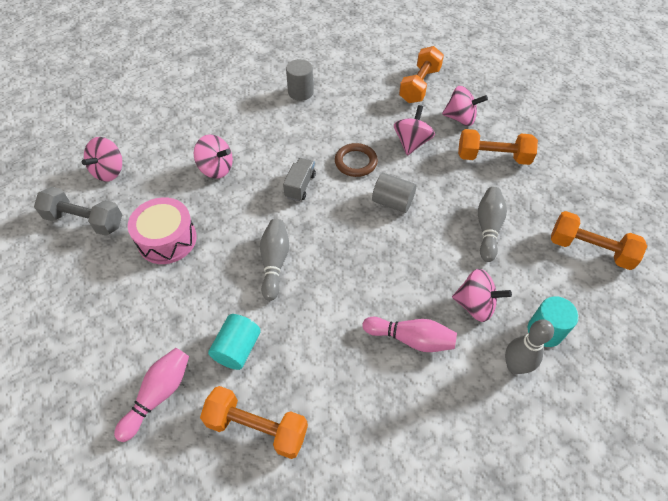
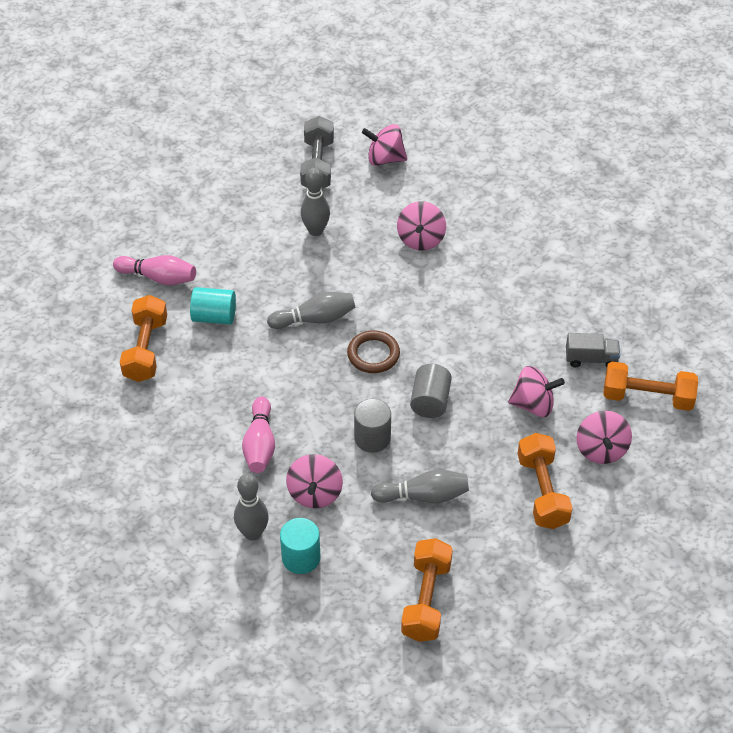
camera: 75 degrees right, 5 degrees down
(167, 239) = (316, 231): pink drum -> grey bowling pin
(300, 92) = (576, 280): grey cylinder -> grey cylinder (372, 438)
(300, 186) = (423, 315): grey truck -> grey truck (591, 359)
(356, 162) = (479, 357): brown ring -> brown ring (373, 354)

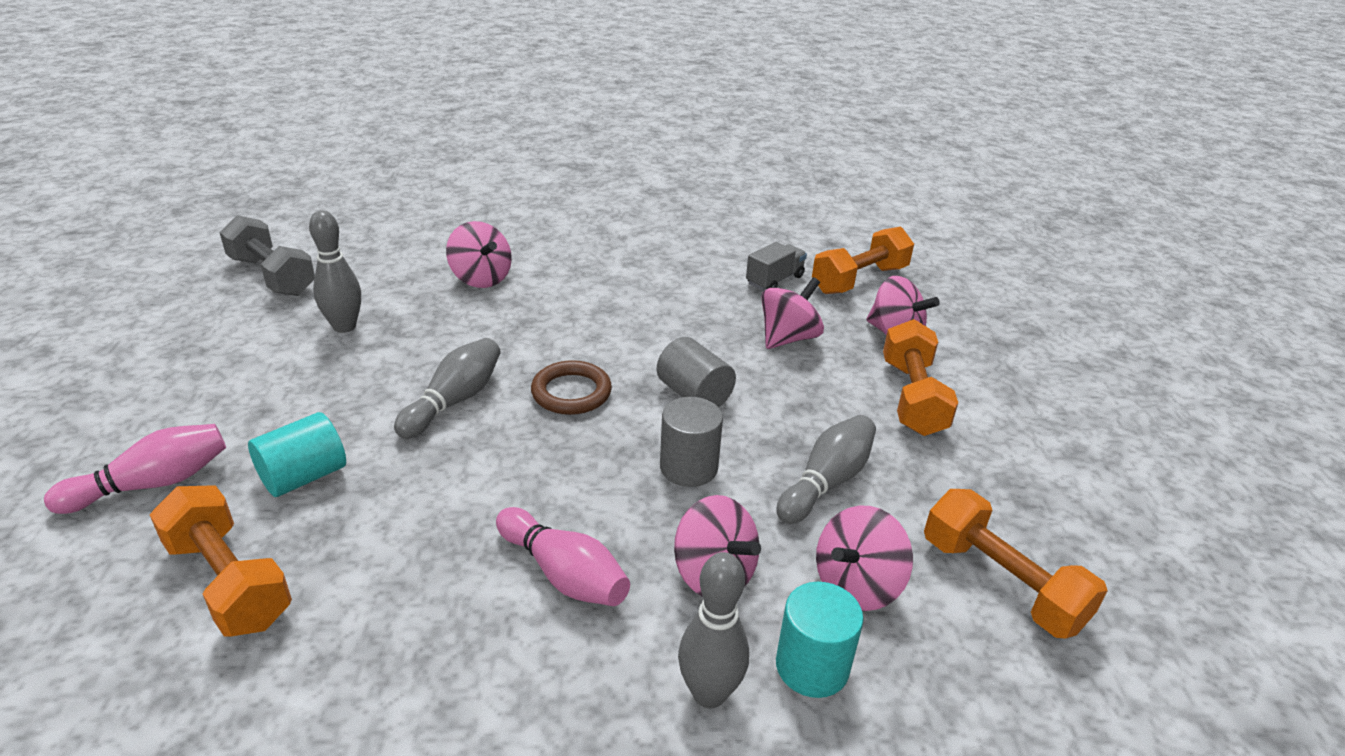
camera: 50 degrees left, 15 degrees down
(385, 159) = (351, 240): pink spinning top -> pink spinning top (856, 585)
(542, 491) = (912, 397): orange dumbbell -> orange dumbbell turned 60 degrees clockwise

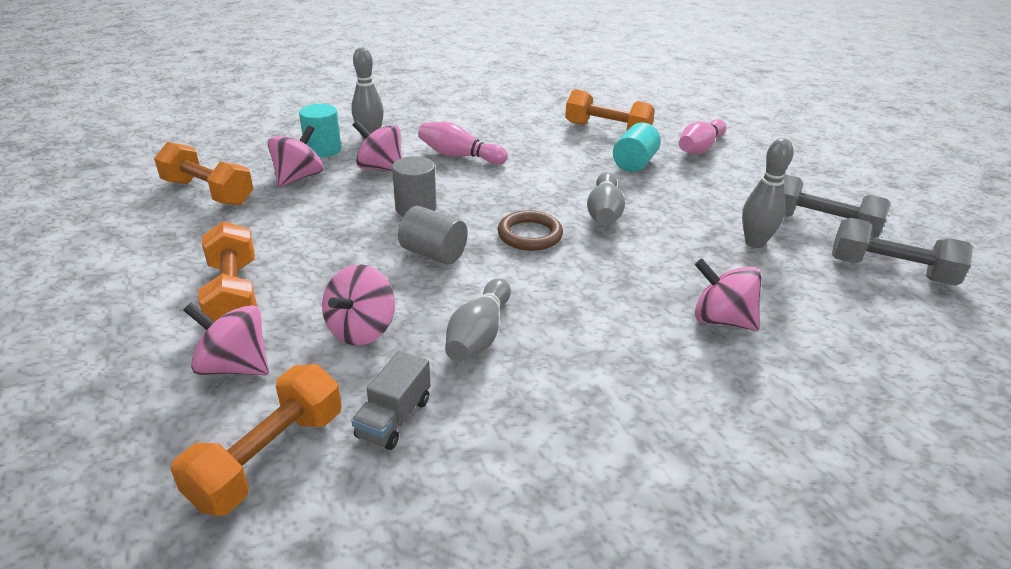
camera: 160 degrees right, 0 degrees up
(241, 327) = (820, 225): none -> grey dumbbell
(826, 482) = (317, 219): grey bowling pin -> grey bowling pin (479, 335)

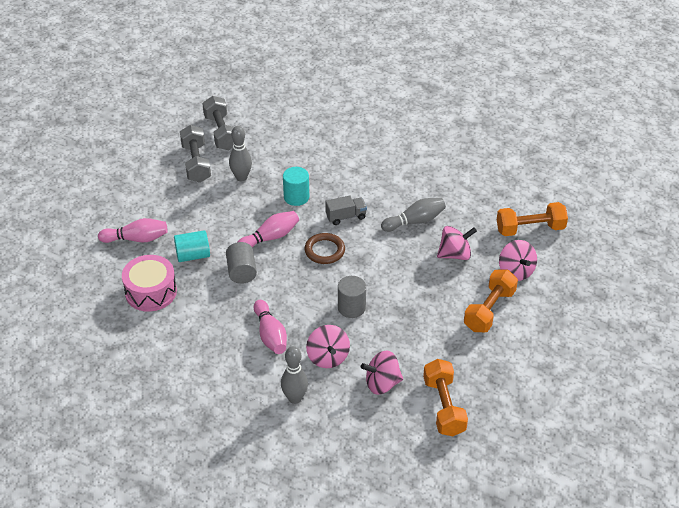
camera: 130 degrees left, 10 degrees up
(323, 150) = (339, 405): turquoise cylinder -> turquoise cylinder (296, 197)
(394, 418) = (479, 214): grey truck -> grey truck (346, 217)
(433, 254) = (381, 271): grey cylinder -> grey cylinder (241, 272)
(604, 212) = (270, 238): grey bowling pin -> pink bowling pin
(607, 130) = (151, 292): orange dumbbell -> pink drum
(721, 320) = (321, 165): pink spinning top -> none

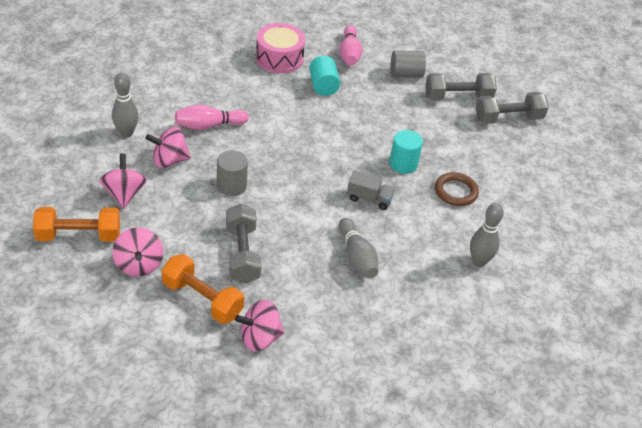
camera: 90 degrees right, 0 degrees up
(241, 177) = (435, 127): grey bowling pin -> grey bowling pin (479, 261)
(241, 272) = (296, 115): grey cylinder -> grey cylinder (406, 74)
(270, 238) = (342, 138): pink bowling pin -> none
(324, 251) = (318, 176): brown ring -> brown ring (455, 191)
(346, 217) = (369, 199): grey truck -> grey truck turned 60 degrees counterclockwise
(432, 291) = (242, 254): none -> grey dumbbell
(455, 254) = (297, 284): pink spinning top -> pink spinning top (139, 264)
(530, 229) = (333, 370): orange dumbbell -> none

